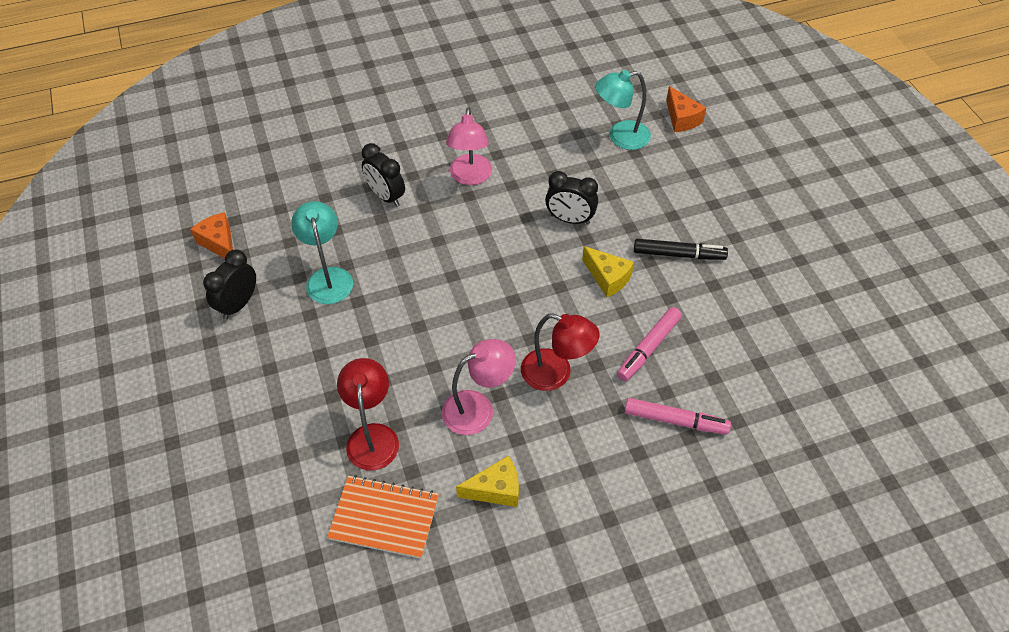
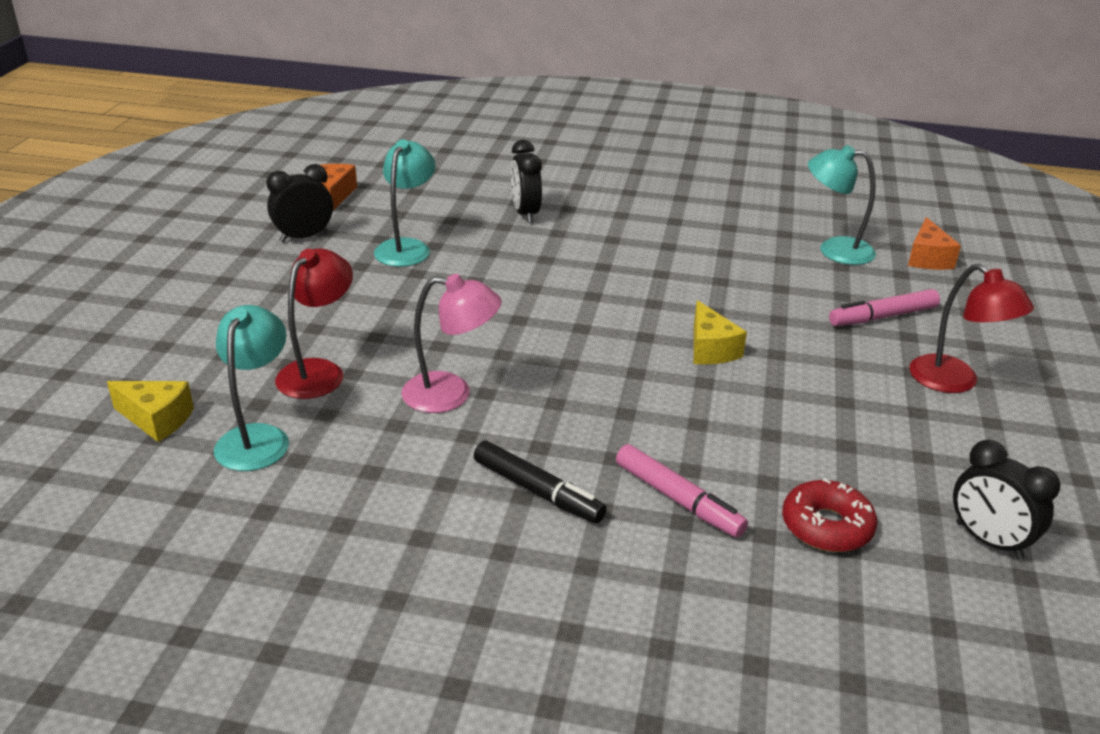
camera: 30 degrees right, 20 degrees down
(384, 518) = (257, 437): orange notebook -> turquoise lamp
(470, 177) = (628, 227): pink lamp -> none
(496, 489) = (398, 467): yellow cheese -> yellow cheese (157, 419)
(556, 374) = (569, 401): red lamp -> red lamp (955, 382)
(570, 219) = (710, 291): black clock -> black clock (988, 541)
(648, 348) = (705, 423): pink marker -> pink marker (883, 317)
(678, 254) = (821, 361): black marker -> black marker (537, 491)
(764, 395) = (826, 526): none -> red donut

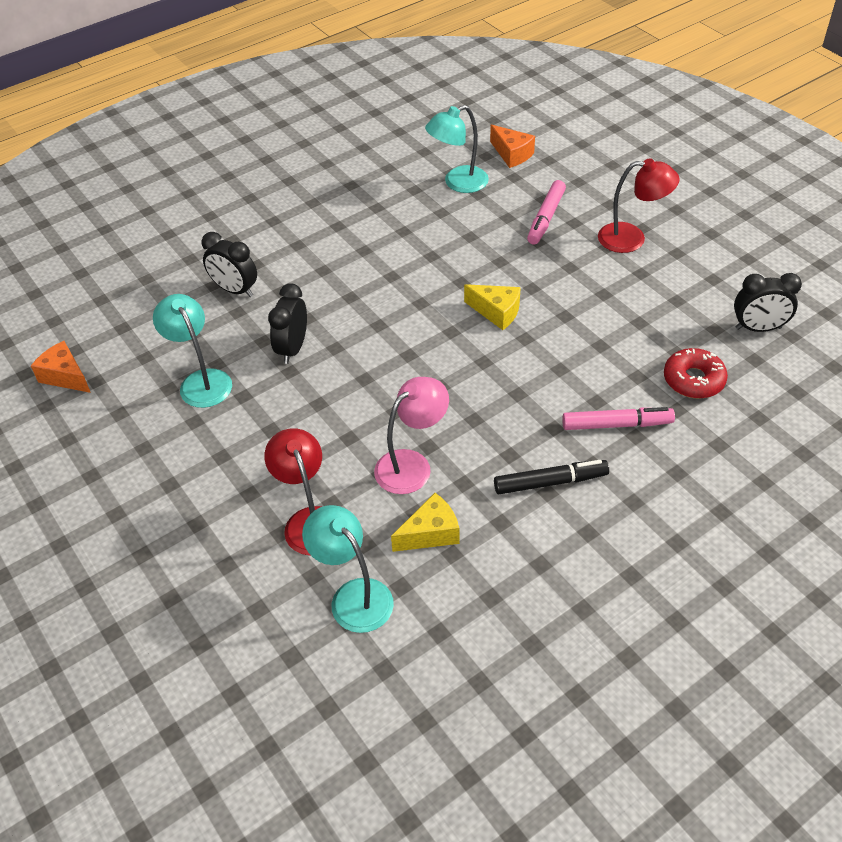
camera: 45 degrees left, 15 degrees up
(157, 419) = (270, 645): yellow cheese -> yellow cheese (430, 533)
(304, 237) = (110, 431): black clock -> black clock (292, 348)

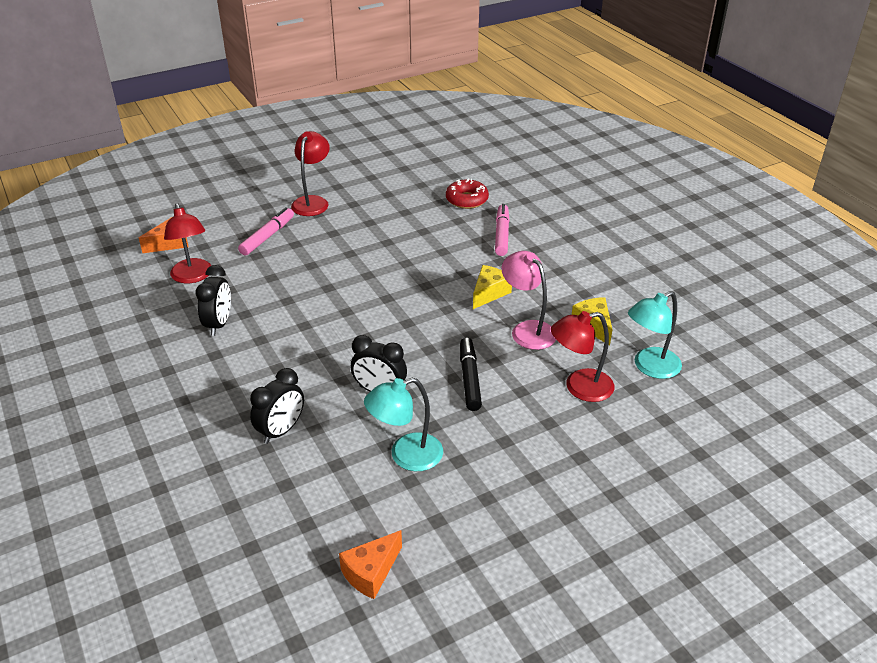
camera: 85 degrees left, 10 degrees down
(458, 183) = (193, 277): turquoise lamp -> red lamp
(496, 312) = (372, 273): yellow cheese -> yellow cheese (489, 293)
(546, 218) = (267, 236): pink marker -> pink marker turned 90 degrees counterclockwise
(550, 482) = (550, 268): black marker -> black marker (469, 379)
(758, 328) = (425, 169): black clock -> black clock (219, 324)

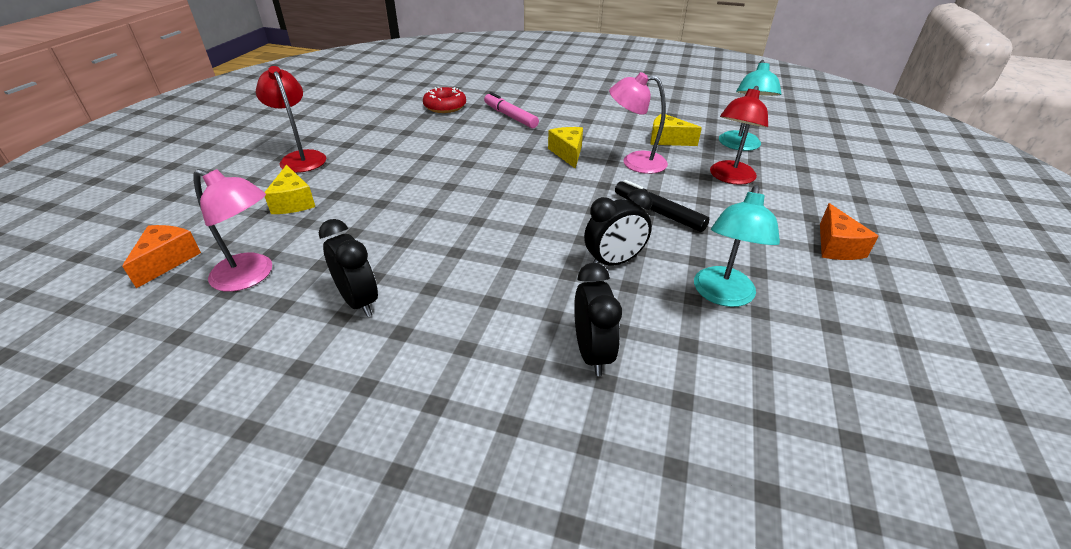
camera: 45 degrees left, 0 degrees up
(193, 277) = (251, 276): red lamp -> pink lamp
(267, 236) = (293, 202): pink marker -> yellow cheese
(371, 572) = (881, 411): orange cheese -> orange cheese (836, 246)

